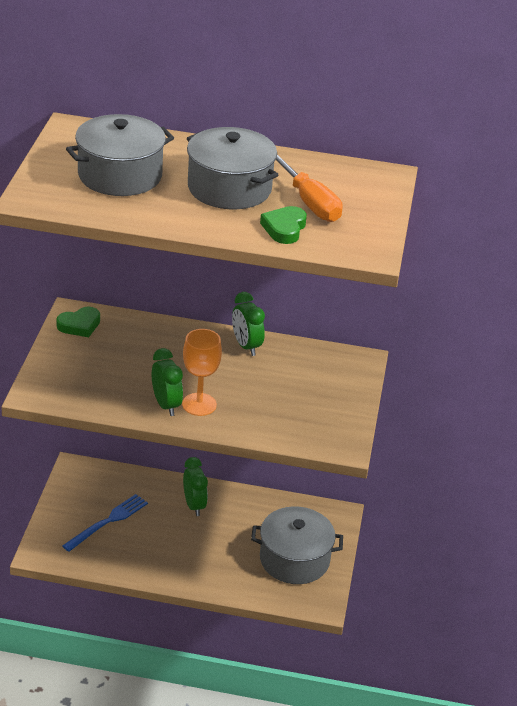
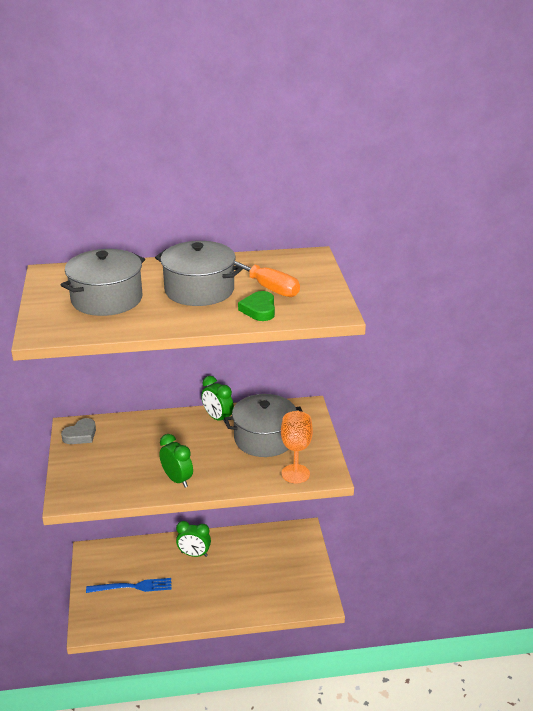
camera: 15 degrees left, 5 degrees down
(79, 325) = (80, 435): green heart -> grey heart
(108, 522) = (132, 587): blue fork -> blue fork turned 60 degrees clockwise
(194, 505) = (194, 554): green clock -> green clock turned 135 degrees clockwise
(199, 404) = (203, 472): orange goblet -> orange goblet (295, 474)
(294, 559) = (286, 574): grey pot -> grey pot (264, 439)

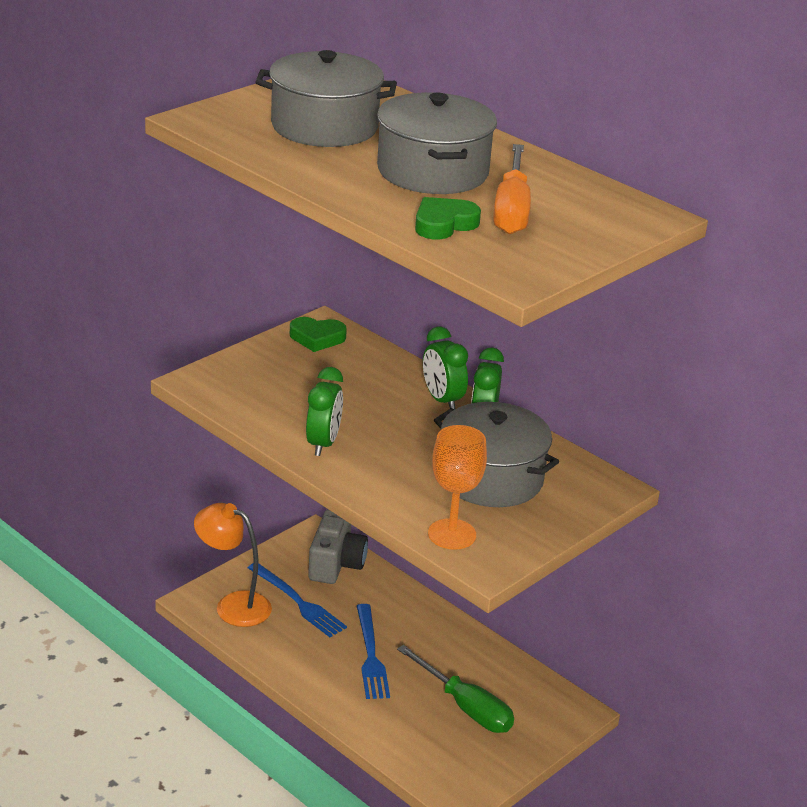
camera: 50 degrees right, 0 degrees up
(80, 435) = (317, 338): grey heart -> green heart
(107, 615) = (233, 605): none -> orange lamp
(120, 555) = (336, 564): none -> grey camera
(194, 554) = (409, 627): green clock -> green clock (442, 400)
(199, 580) = (370, 655): none -> blue fork
(267, 566) = (465, 707): none -> green screwdriver

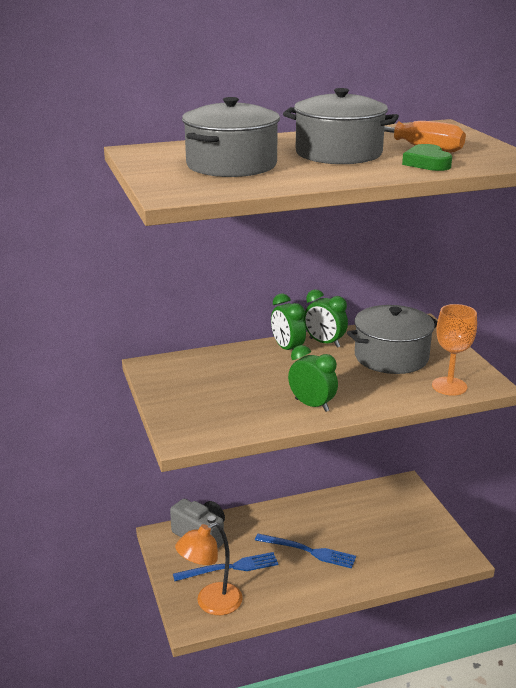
camera: 60 degrees left, 5 degrees down
(317, 338) = (166, 372): green heart -> none
(442, 400) = (287, 349): green clock -> green clock turned 60 degrees clockwise
(465, 707) = (381, 526): green screwdriver -> none

